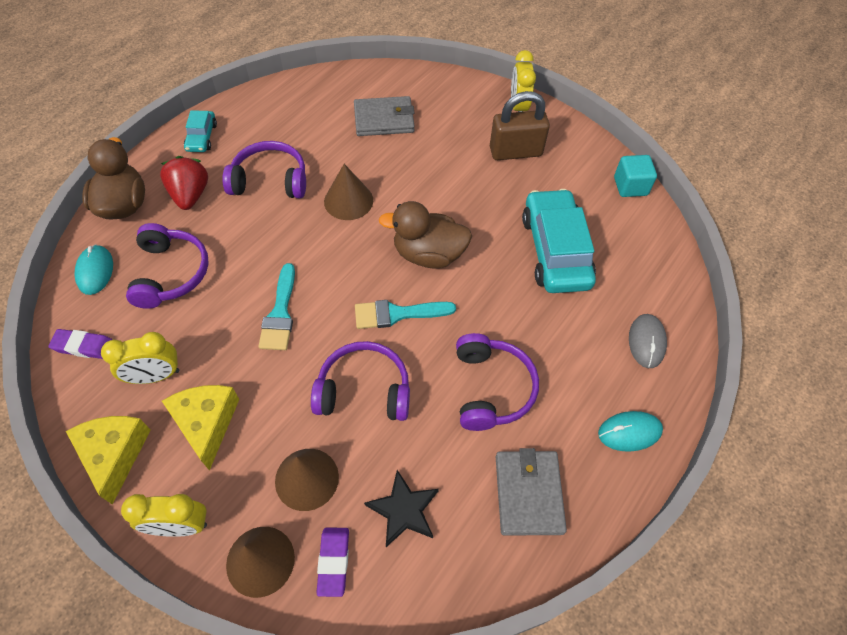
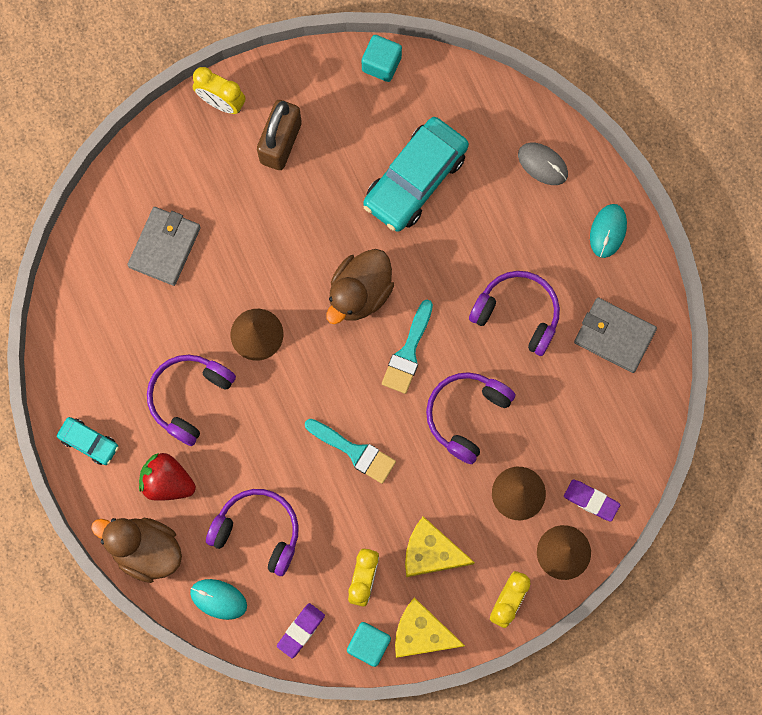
camera: 60 degrees left, 20 degrees up
(87, 411) = (369, 644): none -> turquoise cube
(403, 510) = (579, 433): black star -> none
(555, 250) = (415, 179): turquoise car -> turquoise car turned 75 degrees counterclockwise

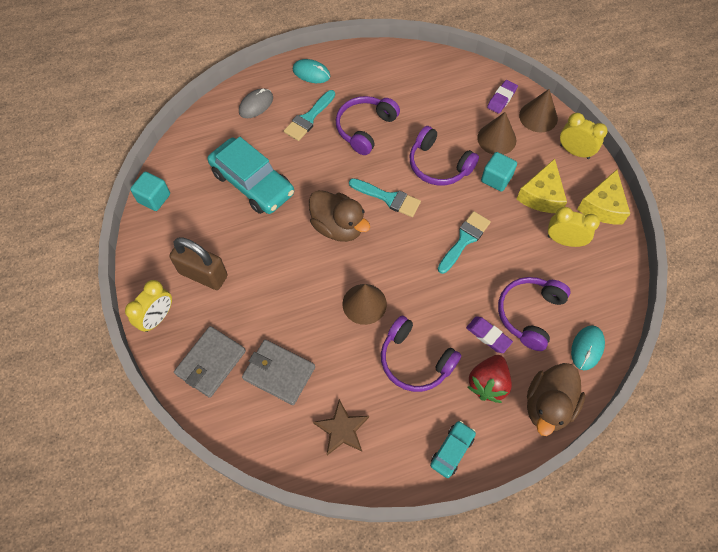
camera: 85 degrees left, 15 degrees down
(105, 322) = (342, 429): none -> brown star
(301, 630) = (608, 287): purple eraser -> purple eraser (488, 336)
(369, 644) = (614, 241): turquoise cube -> turquoise cube (496, 179)
(527, 237) = (309, 118): none -> turquoise brush
(614, 336) = (386, 76): grey wallet -> grey wallet (211, 362)

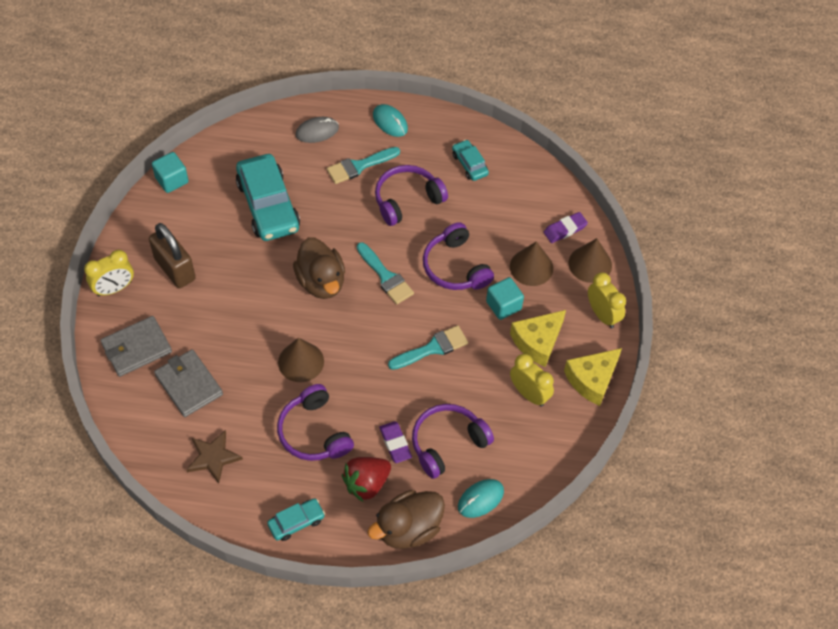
camera: 25 degrees right, 5 degrees down
(396, 80) = (469, 164): none -> turquoise car

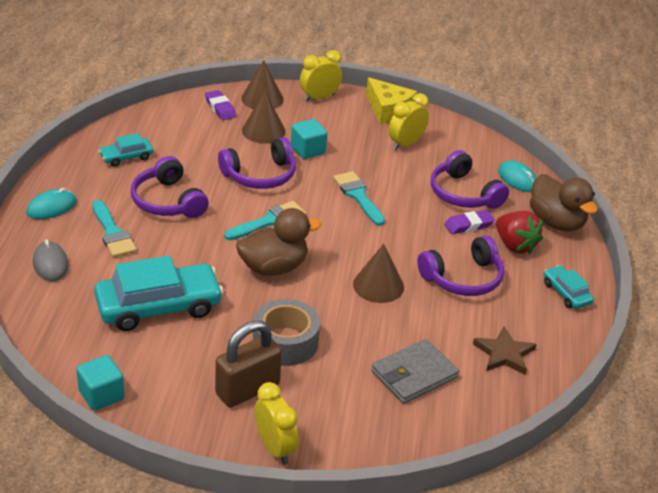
camera: 90 degrees left, 20 degrees down
(137, 348) = (365, 423): grey wallet -> none
(228, 292) = (285, 342): none -> grey tape
(537, 341) = (349, 134): yellow cheese -> none

